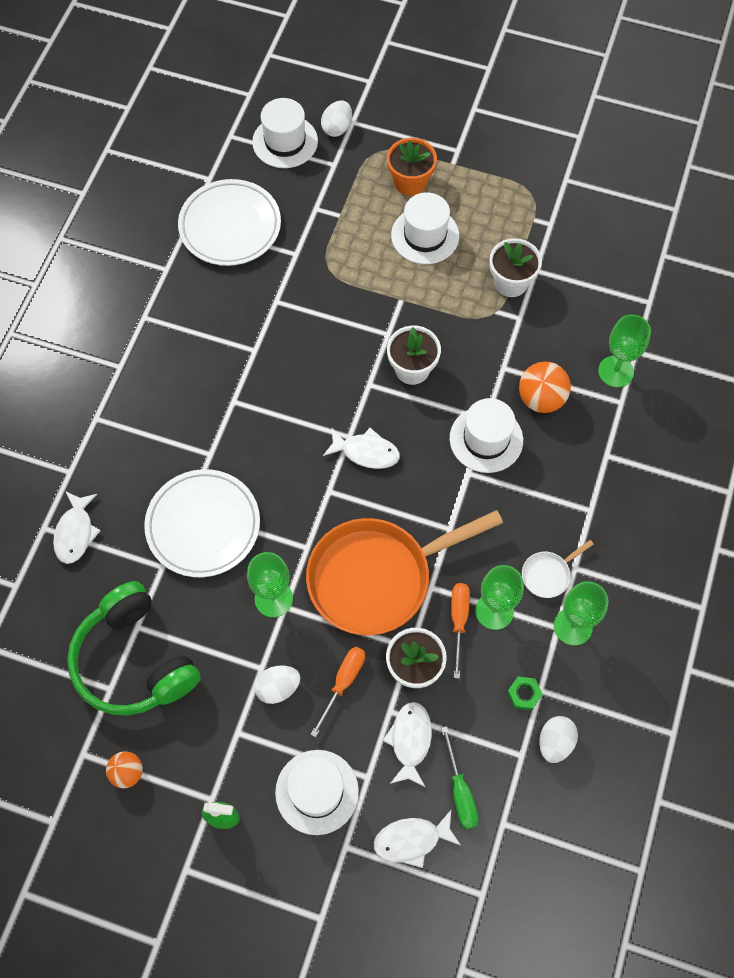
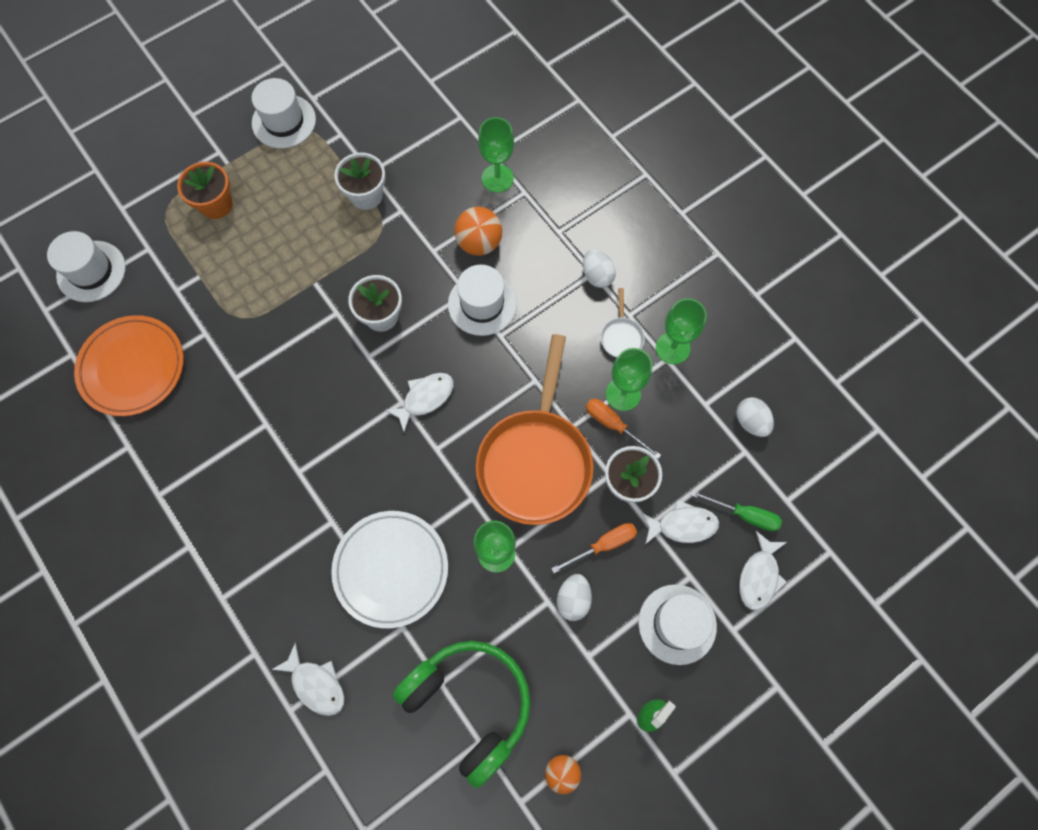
camera: 55 degrees left, 5 degrees up
(134, 660) = (469, 704): green headphones -> green headphones turned 135 degrees counterclockwise
(230, 226) = (132, 367): white plate -> orange plate
(337, 128) = (116, 223): white egg -> white egg (597, 276)
(343, 683) = (603, 545): orange screwdriver -> orange screwdriver turned 90 degrees clockwise
(410, 741) = (682, 525): white fish -> white fish turned 135 degrees clockwise
(425, 235) = (273, 227): white hat -> white hat (284, 121)
(524, 694) = (701, 418): green nut -> none

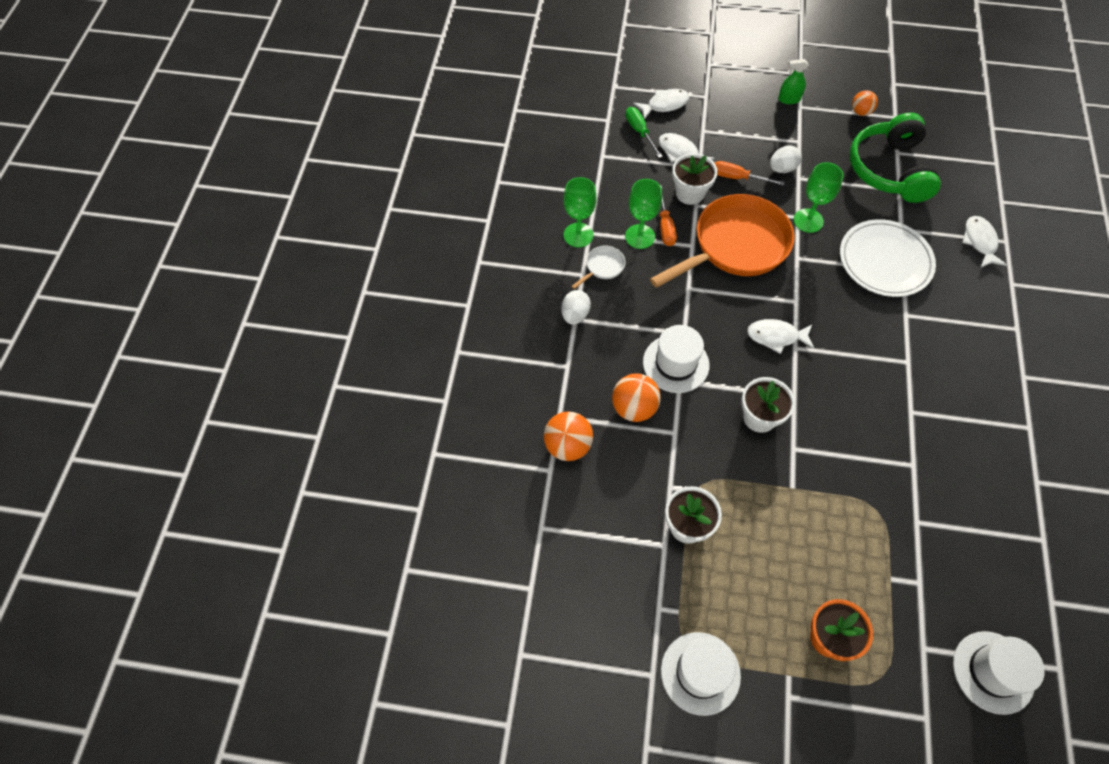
camera: 135 degrees left, 10 degrees down
(132, 367) = (999, 544): orange plate -> none
(497, 178) = (568, 446): green goblet -> orange ball
(677, 624) = (733, 119): white hat -> none
(750, 422) = (580, 165): white egg -> none

